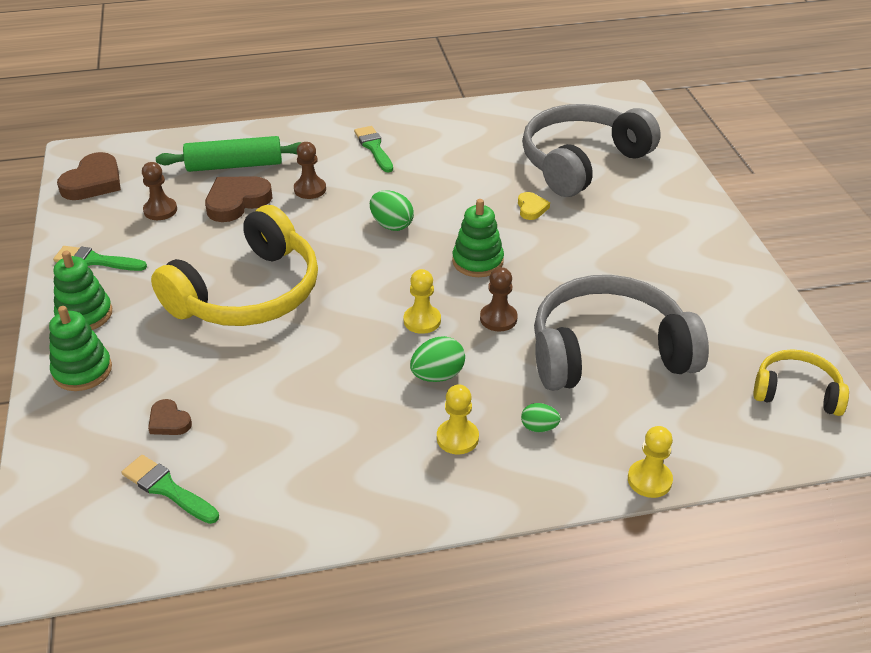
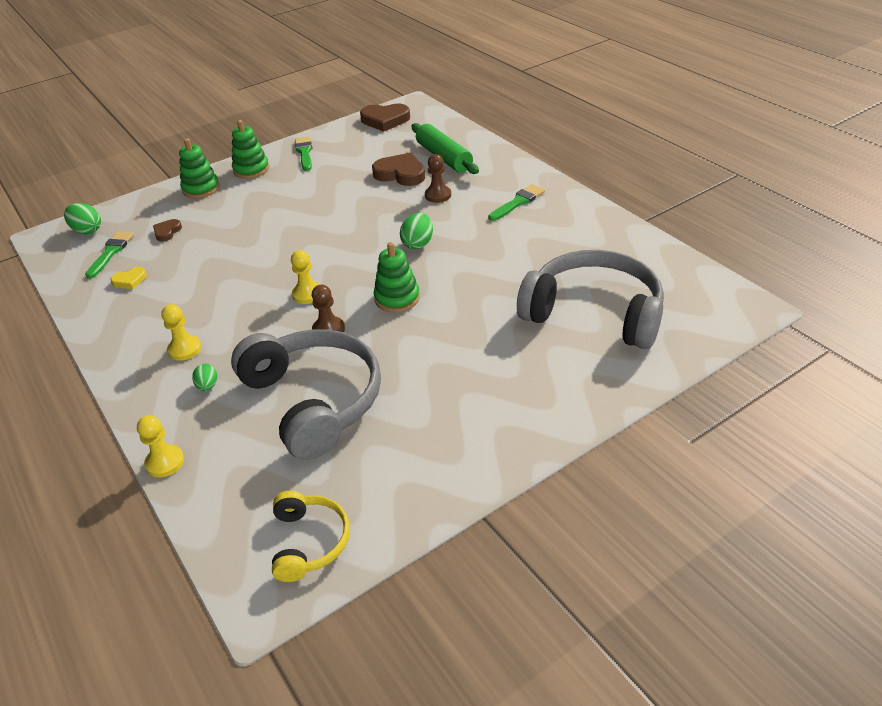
camera: 70 degrees right, 0 degrees up
(160, 210) = (371, 152): brown pawn -> none
(248, 293) = (301, 214): yellow headphones -> none
(437, 375) = (248, 320): green egg -> green egg (87, 231)
(531, 208) = (493, 304): yellow heart -> yellow heart (130, 281)

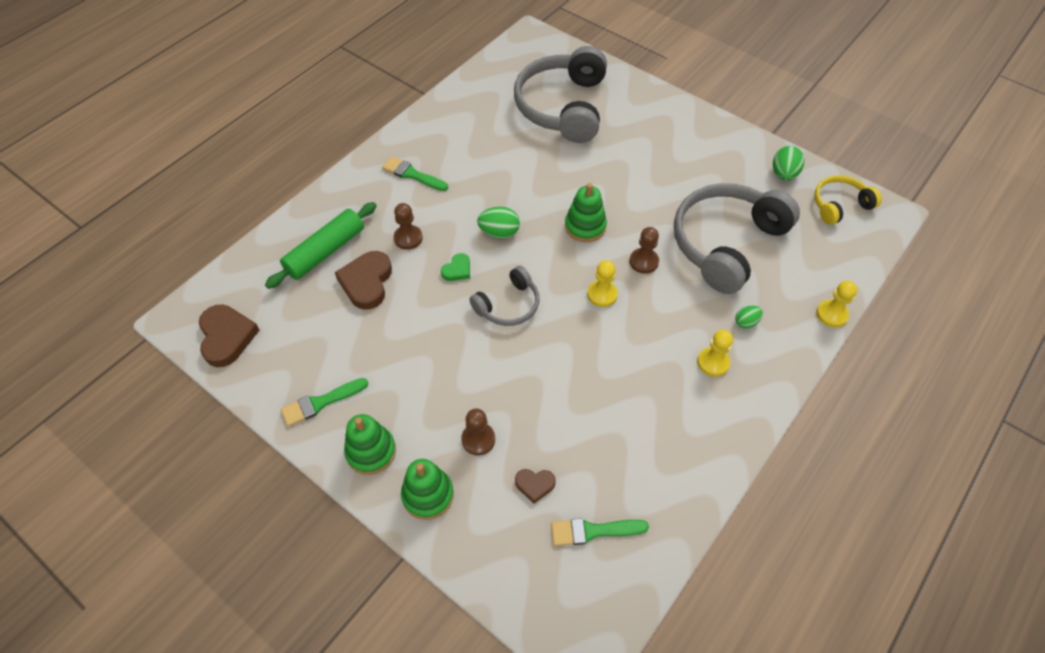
camera: 110 degrees left, 15 degrees up
(87, 231) = (556, 596): green egg -> green egg (783, 174)
(130, 281) = (636, 474): yellow heart -> none
(223, 212) = (478, 439): none -> brown pawn
(332, 239) = (508, 305): none -> grey headphones
(387, 217) = (457, 270): none -> green heart

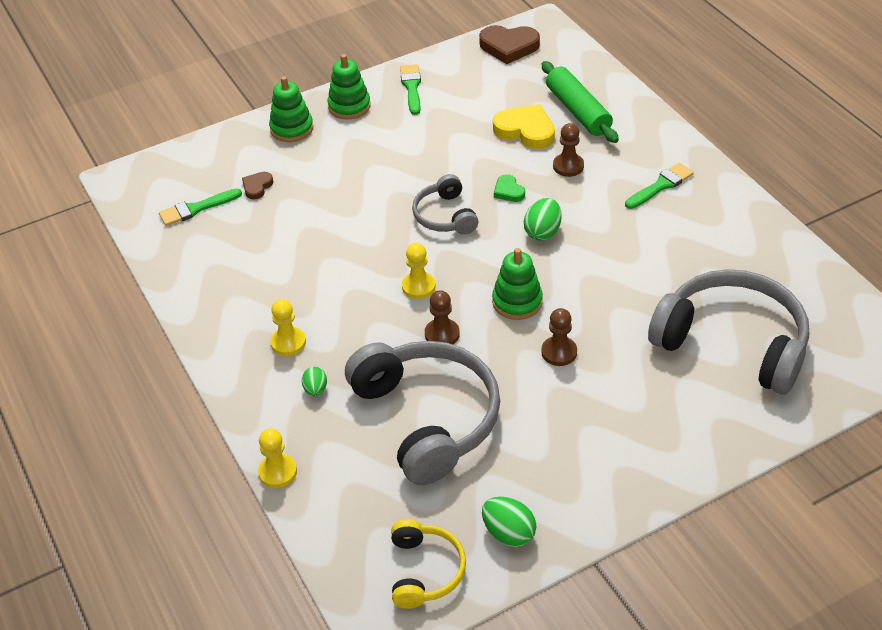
camera: 115 degrees right, 10 degrees down
(366, 282) = (525, 130): brown heart -> yellow heart
(478, 439) = (319, 165): brown pawn -> brown pawn (559, 352)
(593, 531) = (196, 209): green brush -> green brush turned 135 degrees counterclockwise

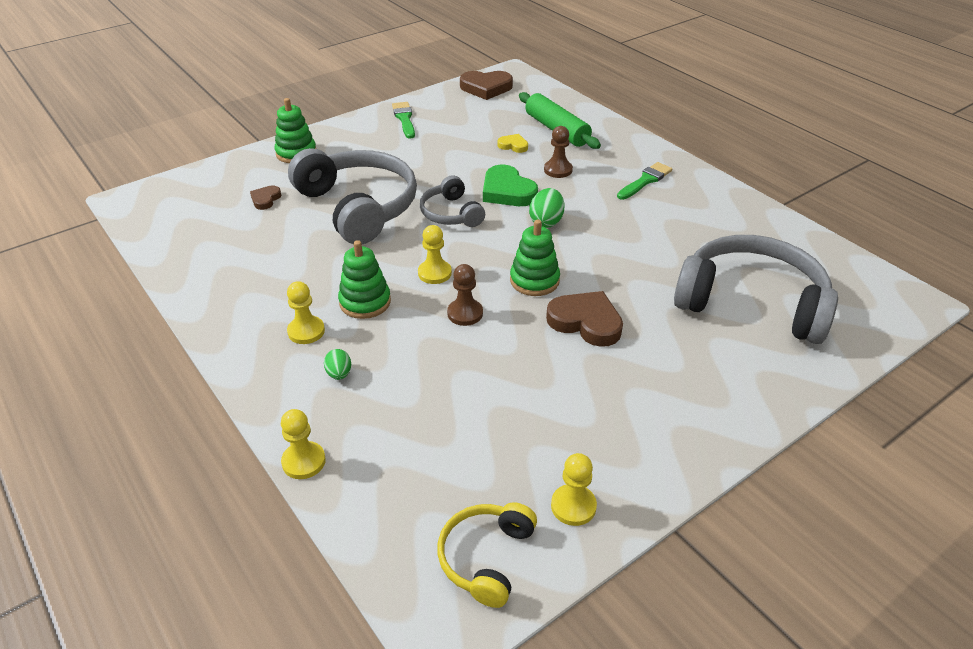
camera: 10 degrees left, 5 degrees down
(196, 209) = (205, 220): green brush -> none
(349, 106) = (349, 135): green stacking toy -> green stacking toy (365, 302)
(425, 571) = (486, 557): yellow headphones -> yellow headphones turned 150 degrees counterclockwise
(427, 418) = (463, 393): grey headphones -> grey headphones (358, 207)
(508, 191) = (507, 191): green heart -> green heart, size x1.87
(508, 533) = (573, 506): green egg -> yellow pawn
(525, 130) = (513, 145): yellow heart -> yellow heart, size x0.53
(559, 352) = (586, 322): brown pawn -> brown heart

